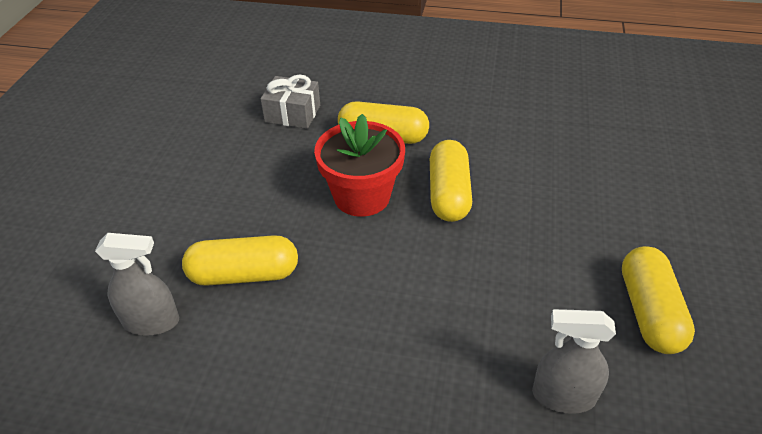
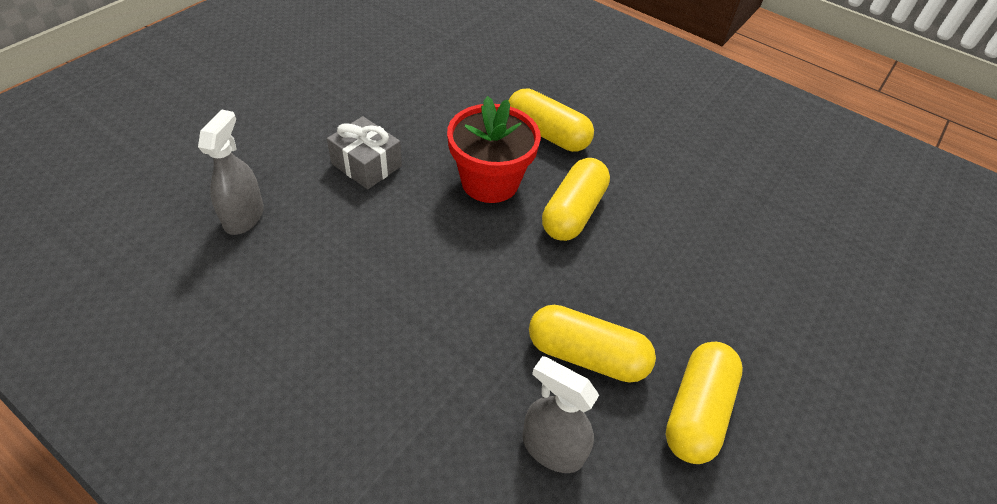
camera: 20 degrees right, 5 degrees up
(151, 321) = (244, 216): grey spray bottle -> grey spray bottle turned 105 degrees counterclockwise
(244, 274) = (342, 209): yellow capsule -> yellow capsule (586, 355)
(292, 113) = (478, 82): grey gift -> grey gift (366, 165)

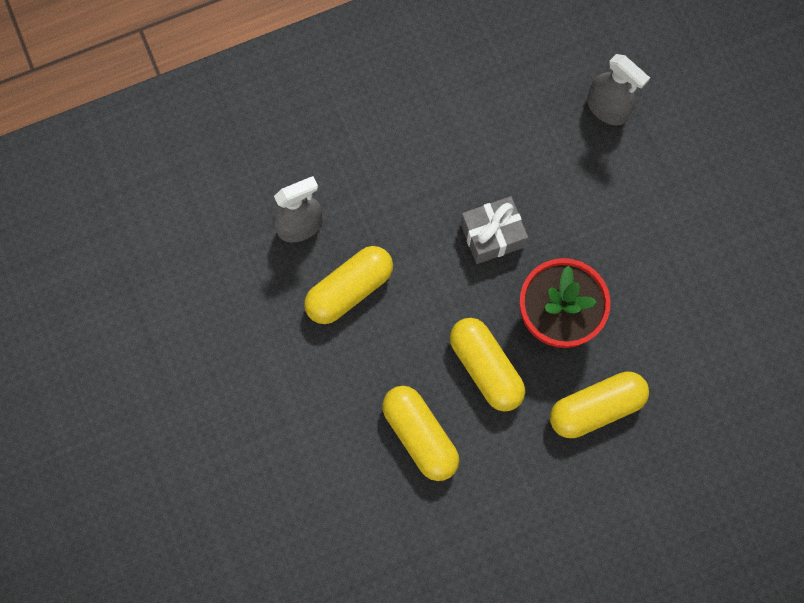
camera: 125 degrees right, 25 degrees up
(366, 165) = (627, 223): grey gift -> grey gift (492, 235)
(696, 411) = (268, 336): yellow capsule -> yellow capsule (420, 435)

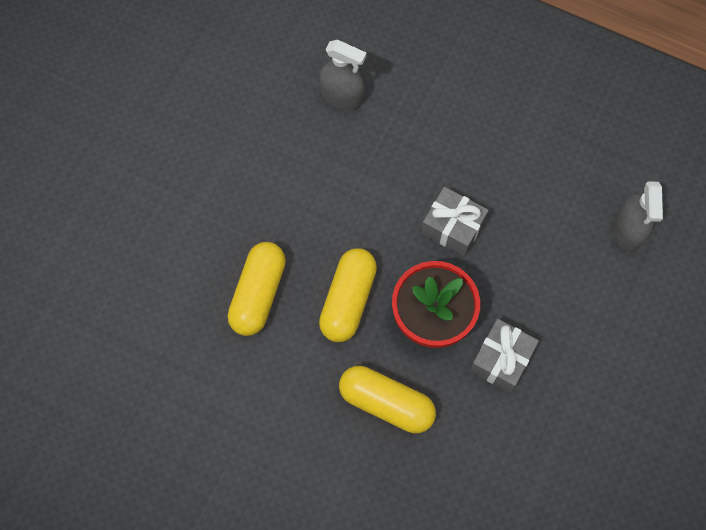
camera: 50 degrees right, 5 degrees down
(349, 290) = (324, 164): yellow capsule -> none
(632, 291) = (501, 359): none -> grey gift

